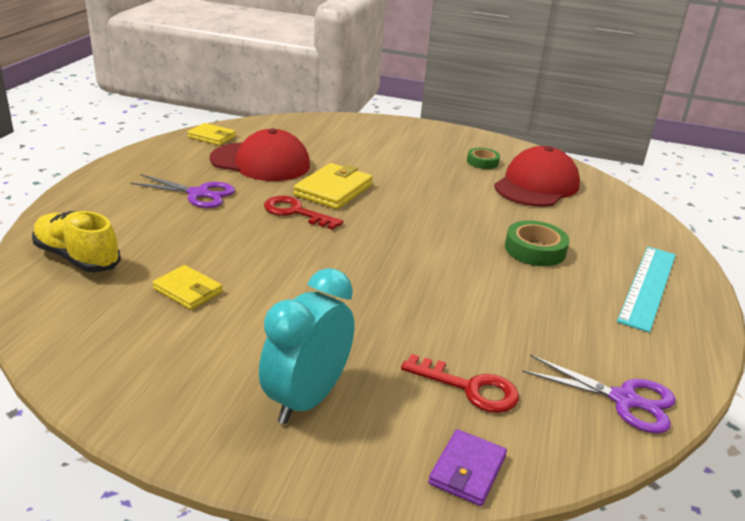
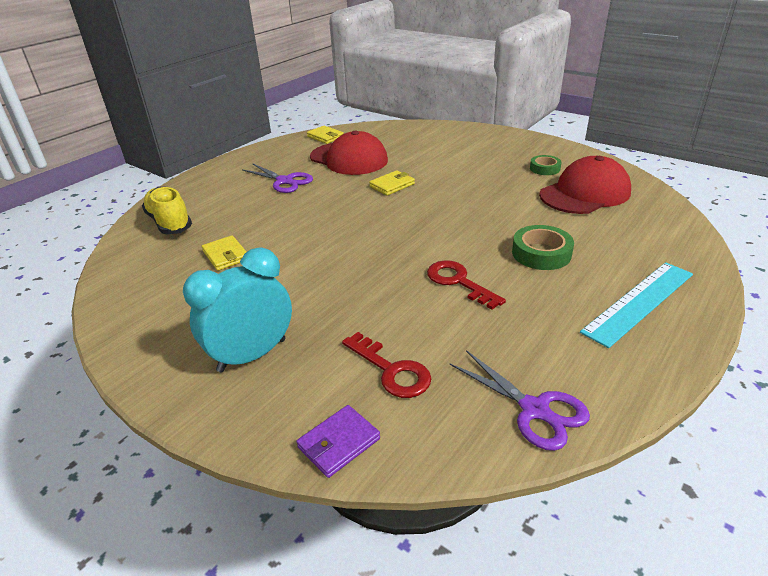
camera: 25 degrees right, 5 degrees up
(296, 212) = (348, 201): red key -> red key (458, 282)
(333, 190) = (392, 185): yellow wallet -> yellow wallet, size x0.64

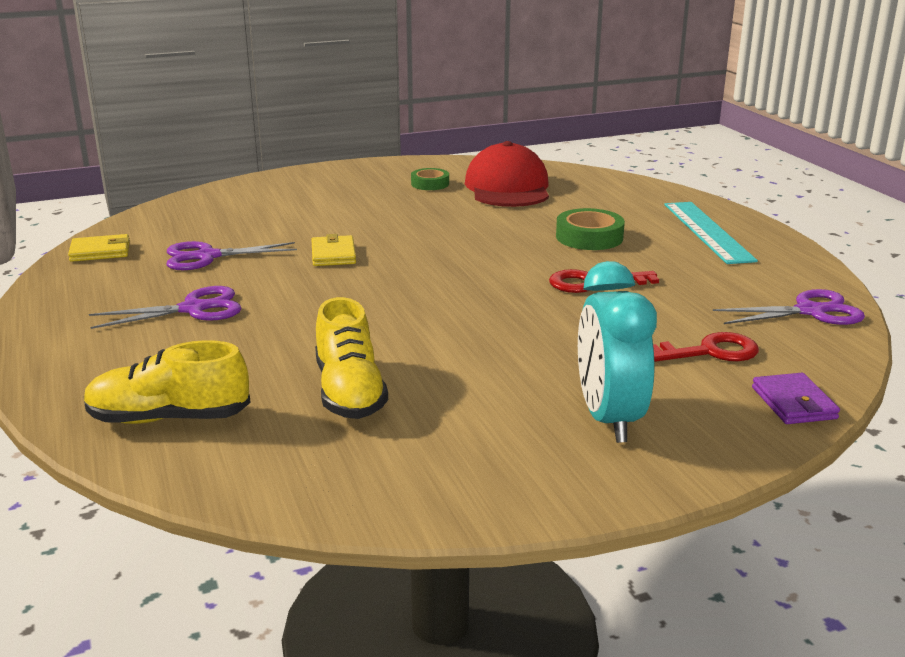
camera: 60 degrees left, 10 degrees down
(226, 255) = (349, 392): yellow wallet -> yellow shoe
(349, 159) = (207, 256): red cap -> purple scissors

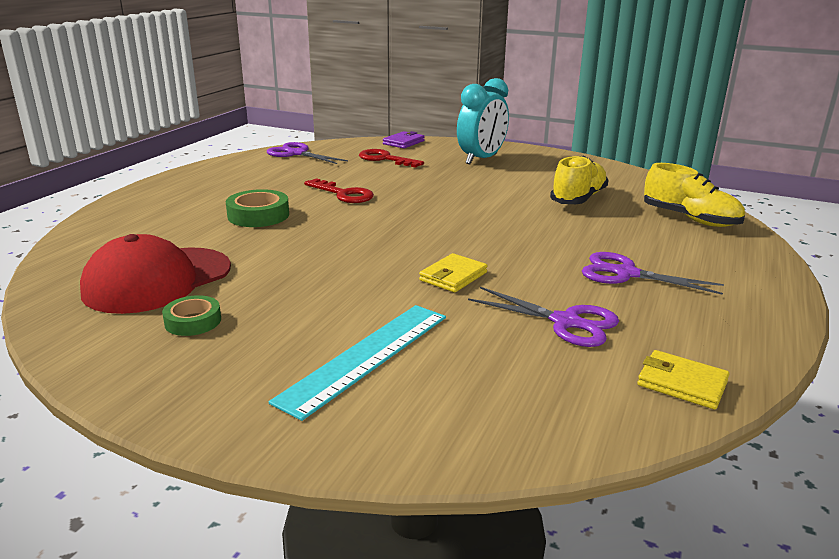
camera: 135 degrees left, 0 degrees up
(707, 231) = (191, 191): turquoise ruler -> turquoise ruler (366, 356)

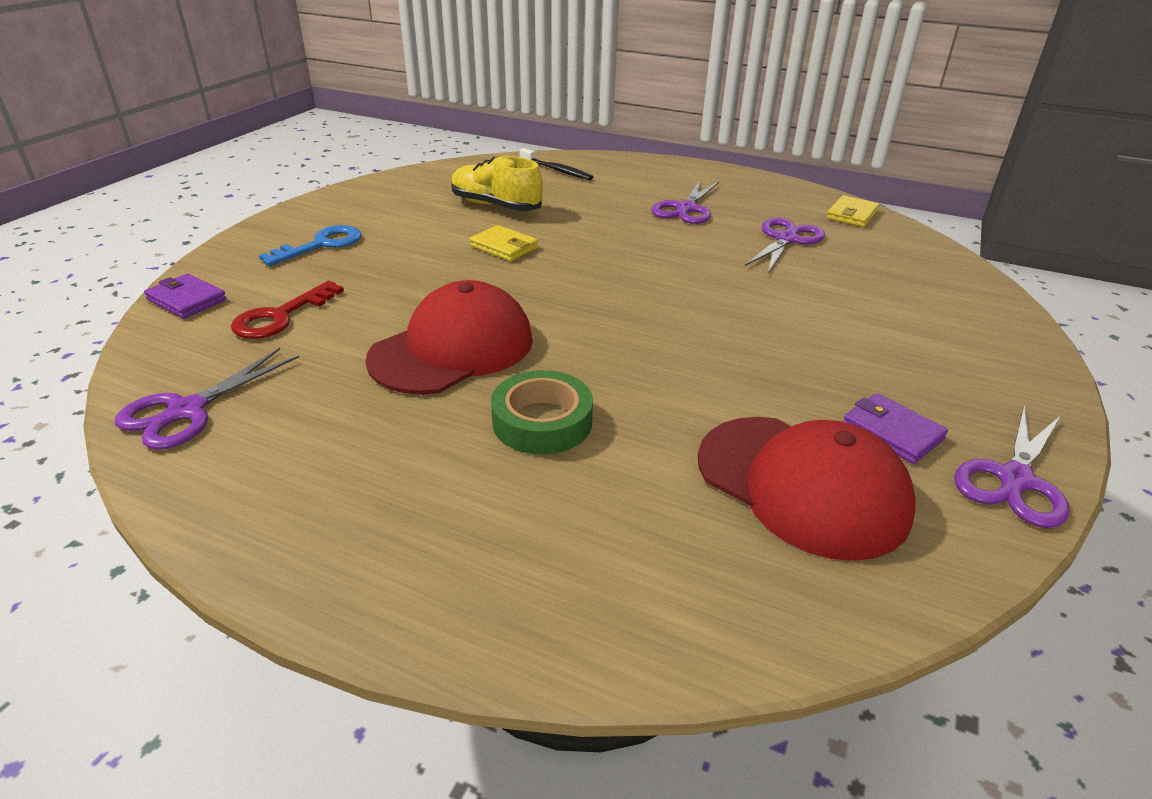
camera: 90 degrees left, 10 degrees up
(106, 363) = (1014, 480): none -> purple scissors
(193, 321) = (892, 432): green tape -> purple wallet
(343, 194) = (452, 349): red key -> red cap
(366, 356) = (894, 323): turquoise ruler -> none
(453, 276) = (716, 279): yellow wallet -> yellow wallet (504, 247)
(481, 159) = (321, 245): turquoise clock -> blue key
(690, 219) = (557, 170): yellow shoe -> black toothbrush

